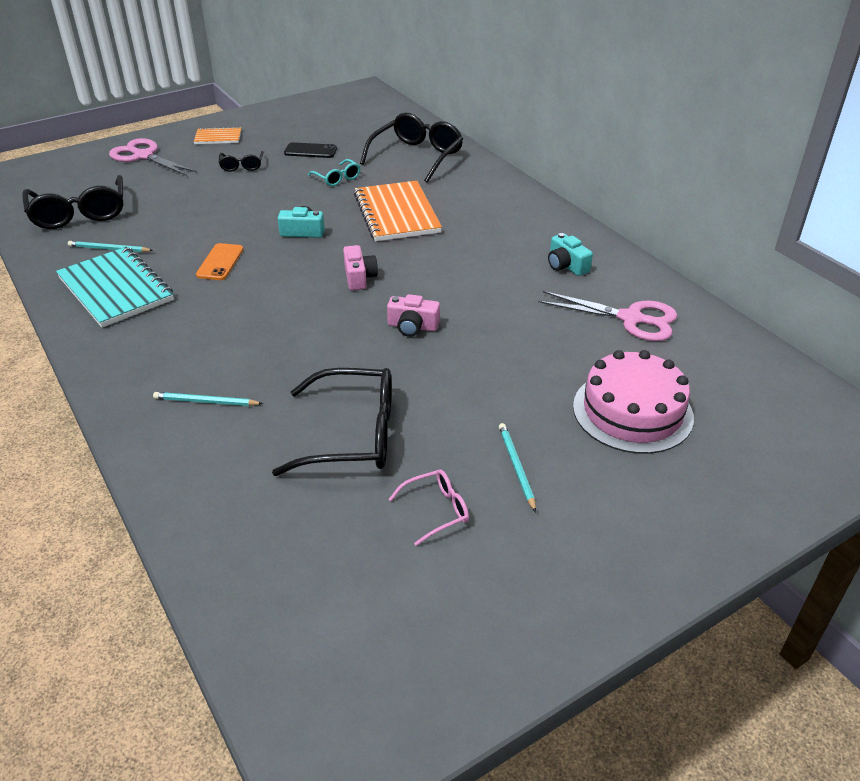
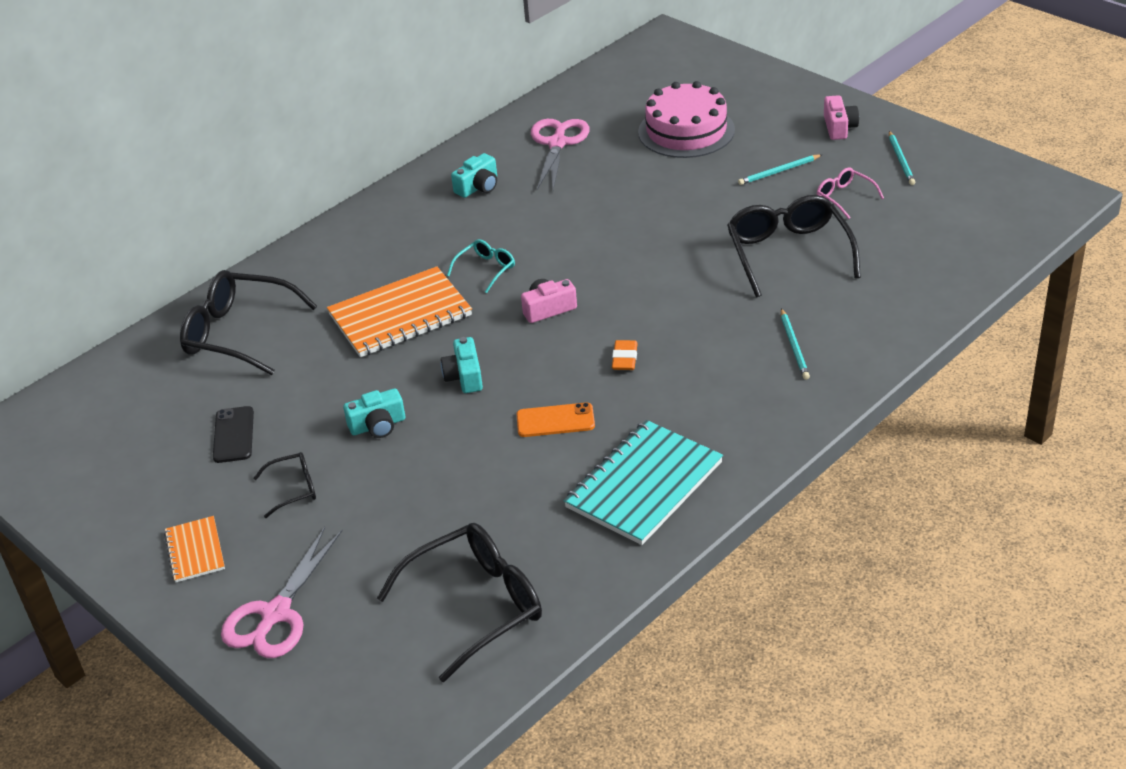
camera: 100 degrees left, 0 degrees up
(109, 249) = (559, 531): turquoise pencil -> turquoise pencil (901, 160)
(265, 304) = (625, 359): none -> orange eraser
(277, 196) = (378, 425): none -> turquoise camera
(337, 178) = (316, 386): turquoise glasses -> turquoise glasses (486, 269)
(412, 326) = (622, 256): pink camera -> pink camera (839, 127)

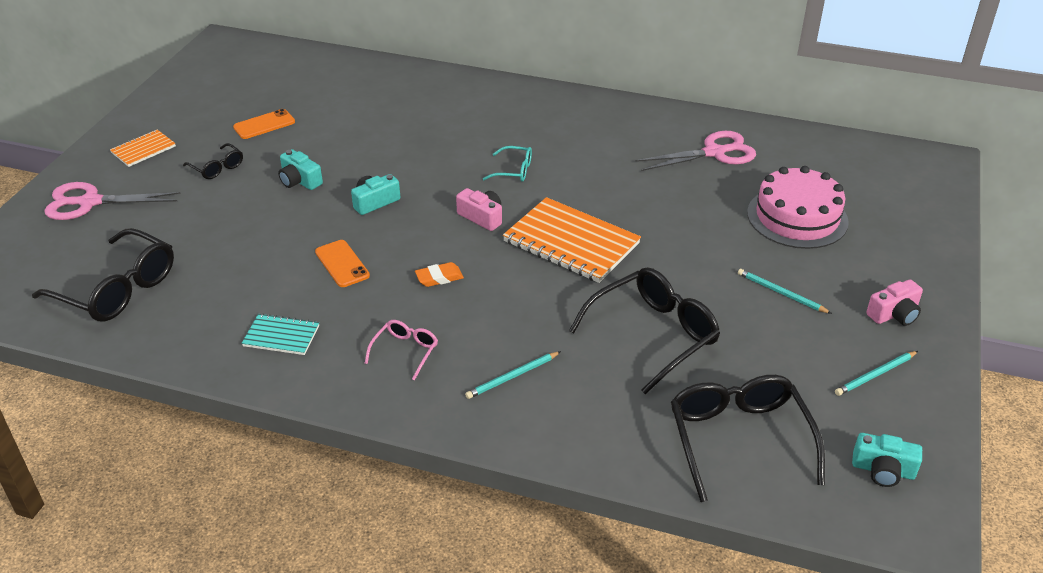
camera: 60 degrees right, 0 degrees up
(233, 435) = (264, 125): black phone -> orange phone
(238, 333) = (373, 89): black glasses -> black glasses (739, 439)
(400, 315) = (432, 149): orange notebook -> orange notebook (571, 242)
(478, 187) = (620, 133): turquoise camera -> turquoise camera (883, 470)
(644, 485) = (281, 336): turquoise notebook -> turquoise notebook, size x0.52
(844, 197) = (774, 349): pink glasses -> pink glasses (405, 351)

